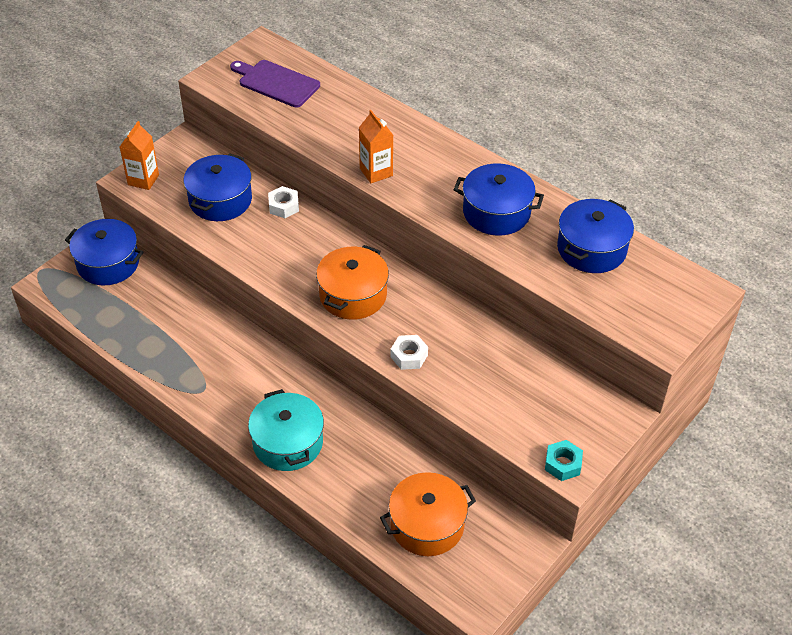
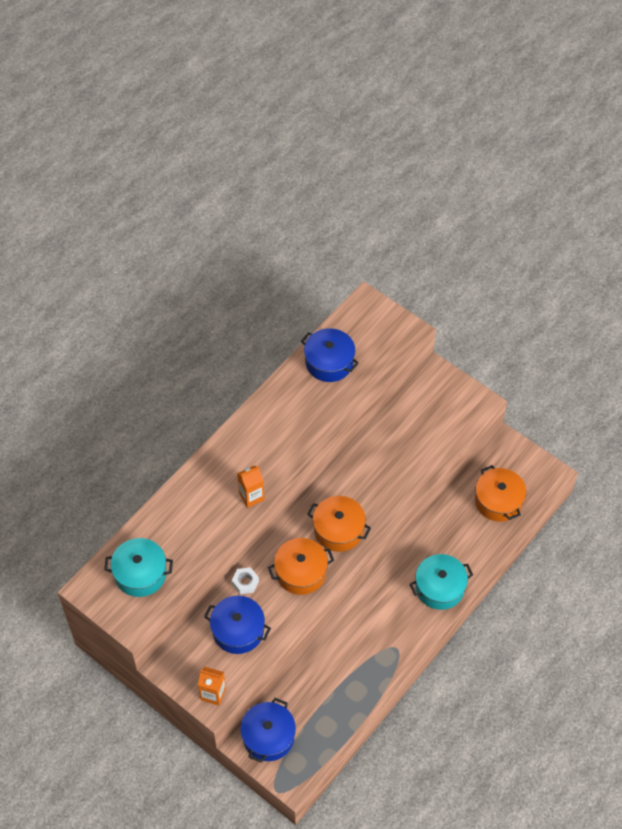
camera: 90 degrees left, 10 degrees up
(276, 83) = (140, 574): purple cutting board -> turquoise pot
(293, 257) = (301, 572): none -> orange pot
(409, 356) = (394, 493): white nut -> none
(496, 212) = (294, 418): blue pot -> none
(563, 464) = (477, 407): turquoise nut -> none

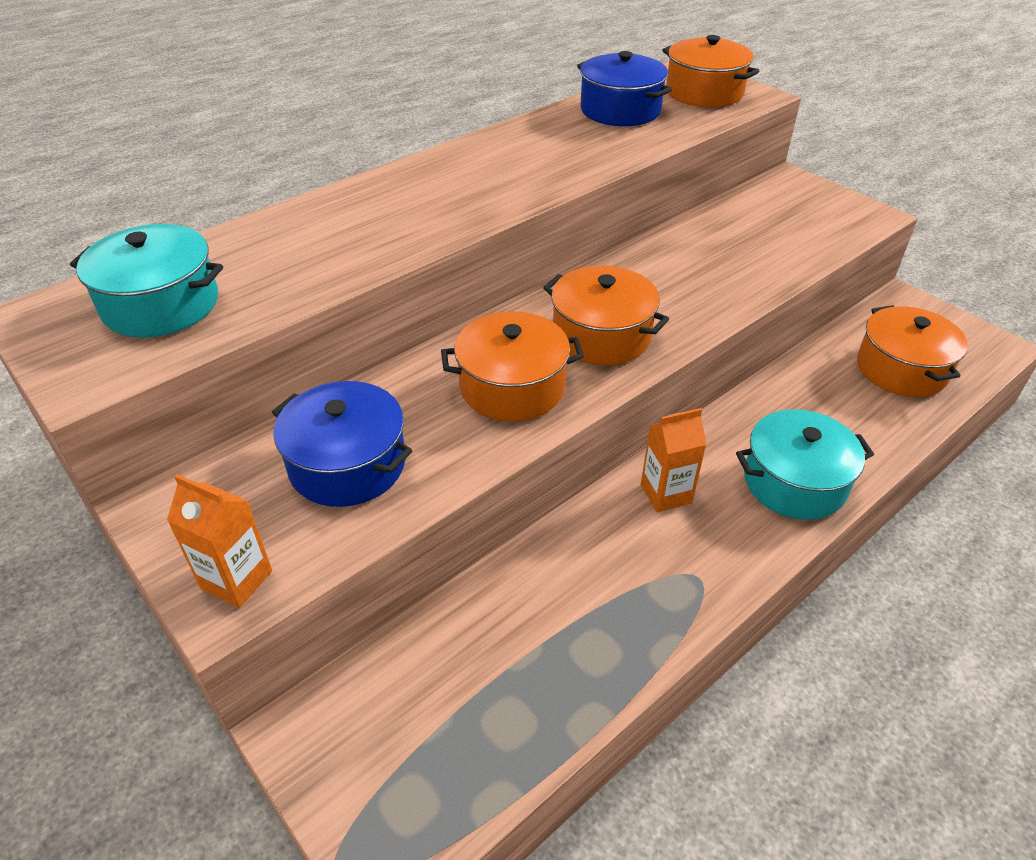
camera: 10 degrees right, 15 degrees down
(245, 582) = (394, 389): white nut -> none
(251, 496) = (438, 229): orange carton -> orange carton (666, 494)
(268, 736) = (362, 723): blue pot -> none
(377, 333) = (704, 92): none -> orange pot

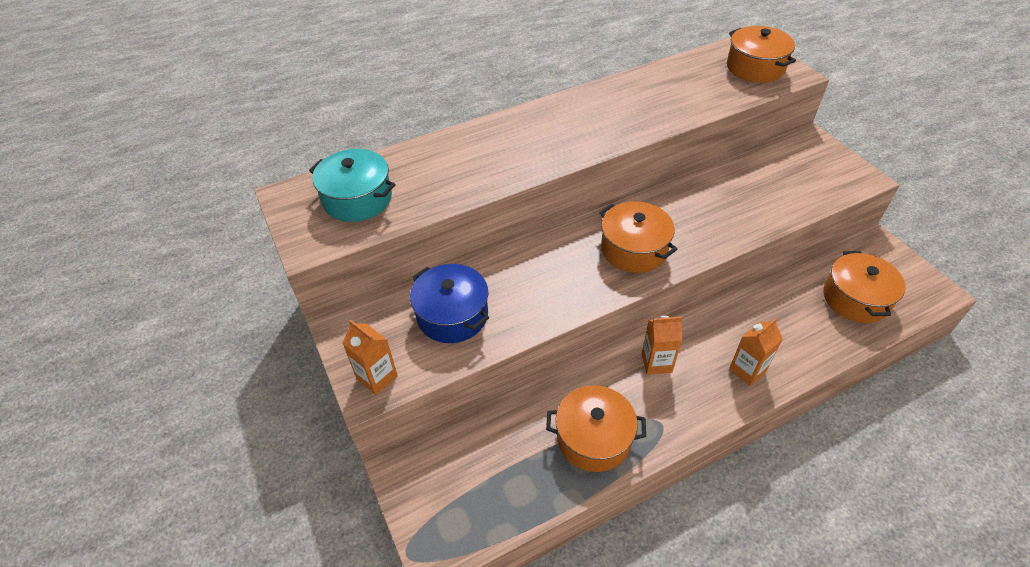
camera: 15 degrees right, 5 degrees up
(512, 387) = (565, 278): orange pot -> orange pot (593, 438)
(620, 110) = (687, 77): blue pot -> none
(794, 482) = (747, 370): turquoise pot -> orange carton

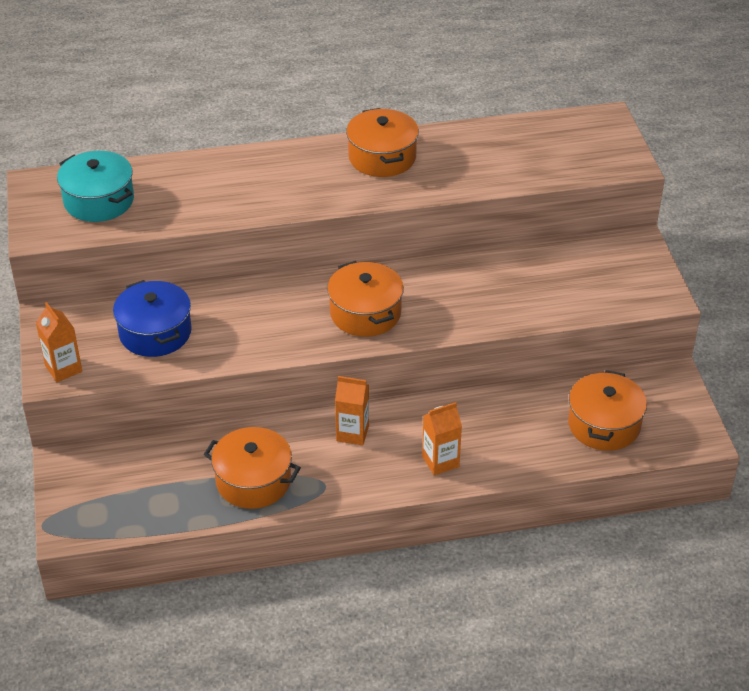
camera: 15 degrees right, 5 degrees down
(755, 67) = (590, 148): orange pot -> orange pot (382, 157)

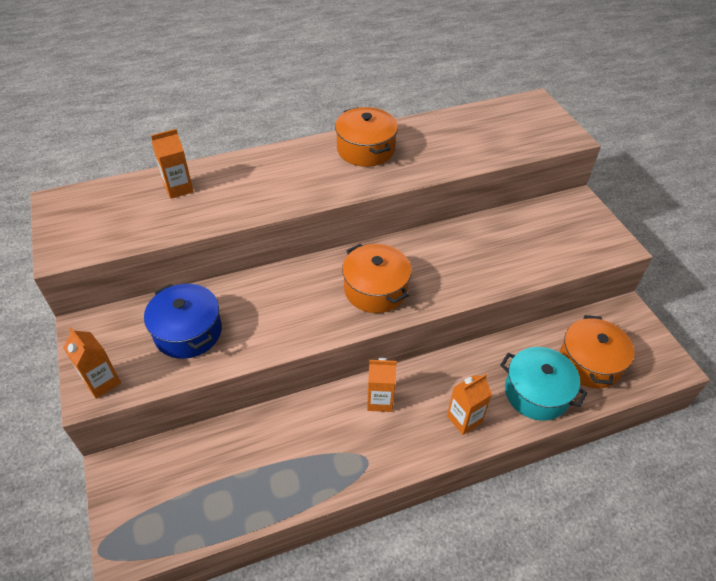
camera: 10 degrees left, 5 degrees up
(99, 200) = (119, 212): turquoise pot -> turquoise pot (536, 393)
(164, 181) = (178, 188): none -> orange carton
(253, 481) = (300, 465): orange pot -> none

